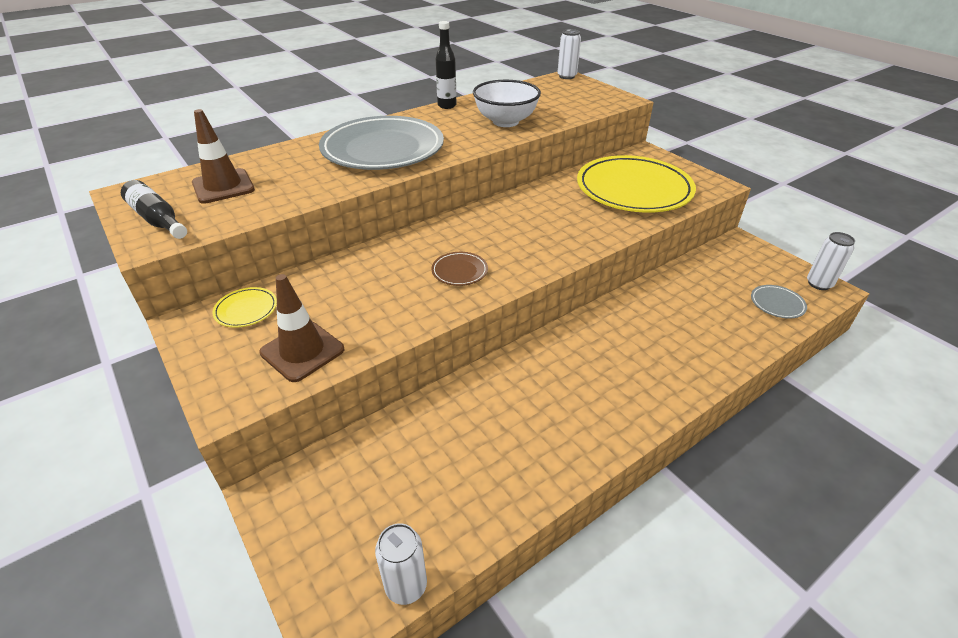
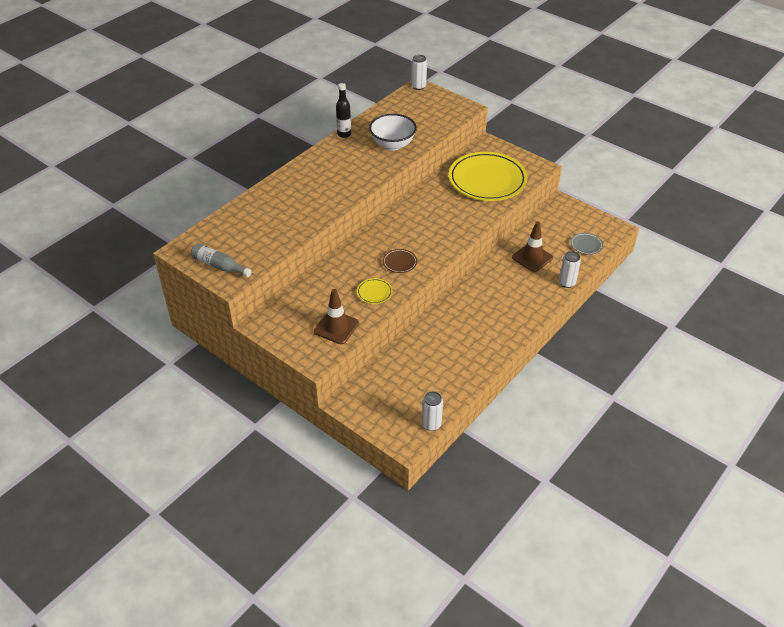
camera: 15 degrees left, 5 degrees up
(157, 219) = (219, 266): black bottle -> grey bottle
(223, 186) = (239, 234): brown traffic cone -> brown traffic cone (532, 257)
(246, 310) = (288, 310): yellow plate -> yellow plate (374, 292)
(383, 149) = (322, 185): grey plate -> none
(819, 284) = (610, 226): white can -> white can (567, 283)

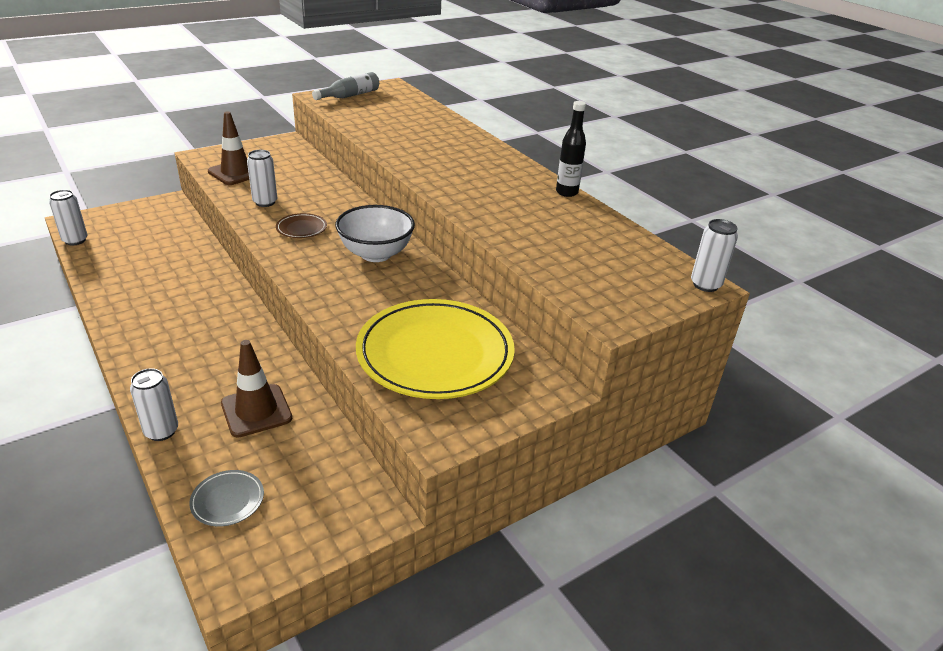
camera: 105 degrees right, 10 degrees down
(374, 292) = (265, 202): yellow plate -> white can
(392, 145) = (519, 222): white bowl -> white bowl (376, 254)

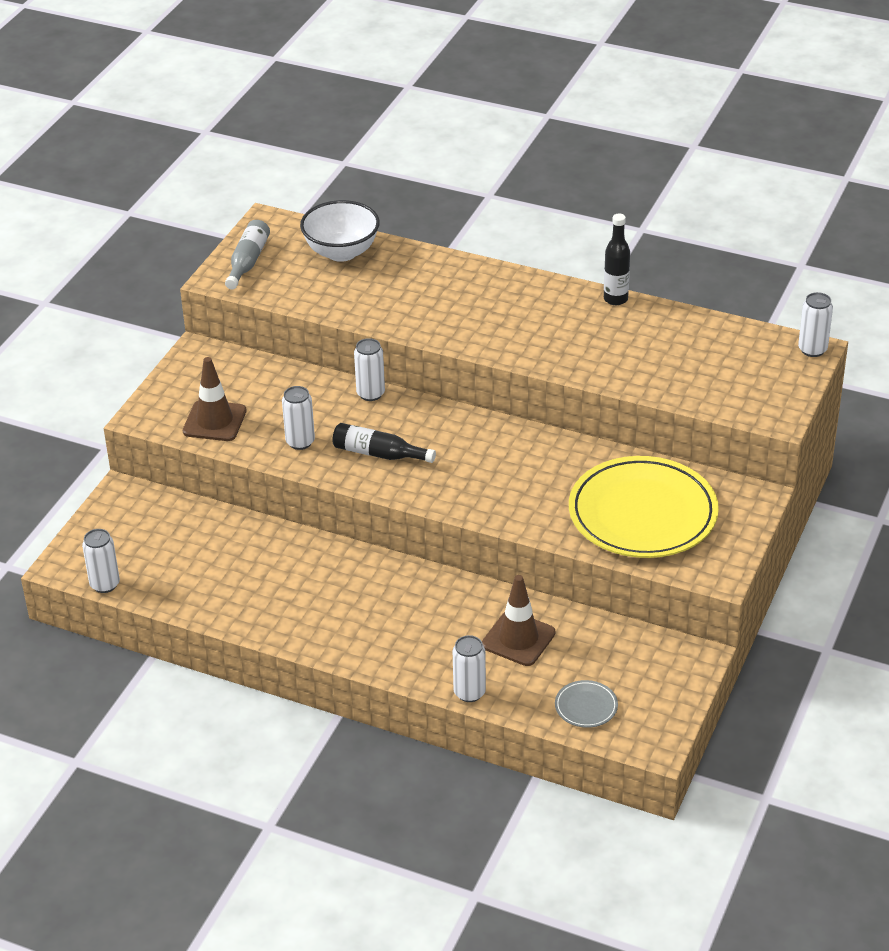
camera: 30 degrees left, 5 degrees up
(301, 228) = (378, 453): brown plate -> black bottle
(349, 197) = (370, 394): none -> white can
(376, 254) = (481, 446): white bowl -> white bowl (341, 252)

